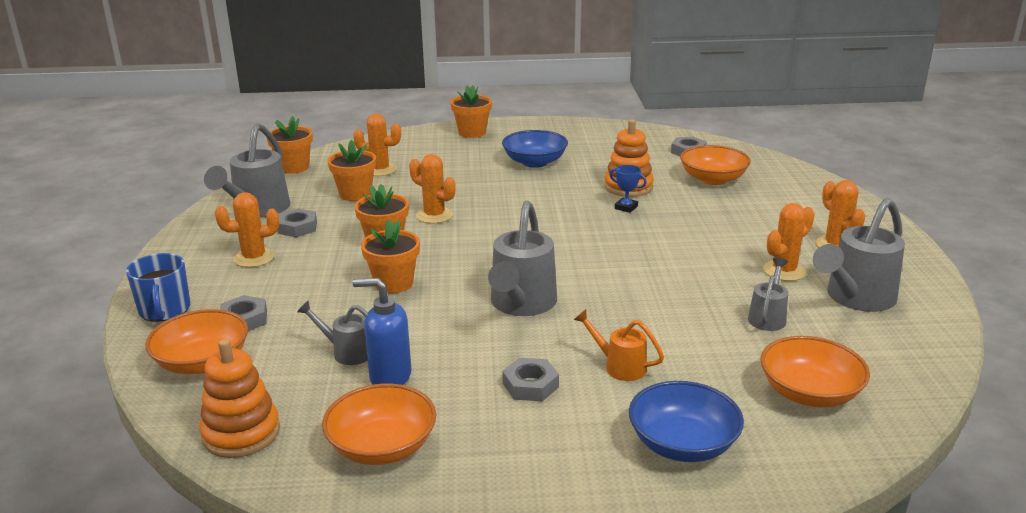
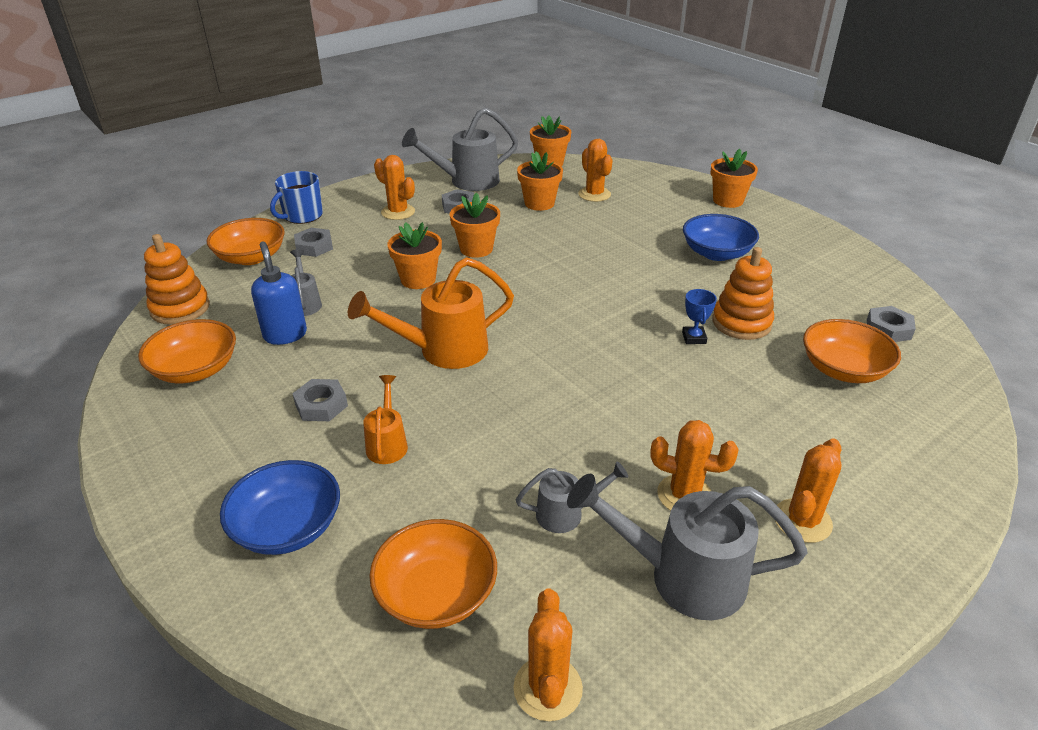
camera: 55 degrees right, 10 degrees up
(434, 215) = (547, 249): orange cactus -> orange cactus (547, 688)
(521, 304) = (443, 351): grey watering can -> orange watering can

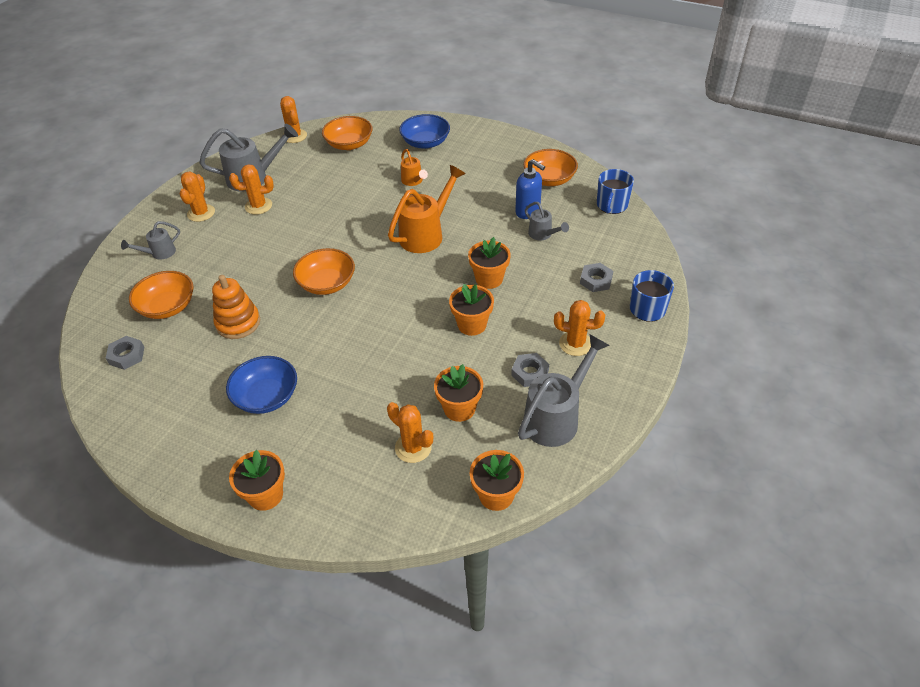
camera: 155 degrees right, 10 degrees up
(180, 308) = (611, 205): orange stacking toy -> blue mug
(251, 257) = (626, 255): orange bowl -> orange bowl (327, 283)
(321, 405) = (463, 186): grey nut -> none
(567, 513) = (311, 182): grey watering can -> grey watering can (159, 253)
(694, 338) = (270, 298): blue trophy -> none

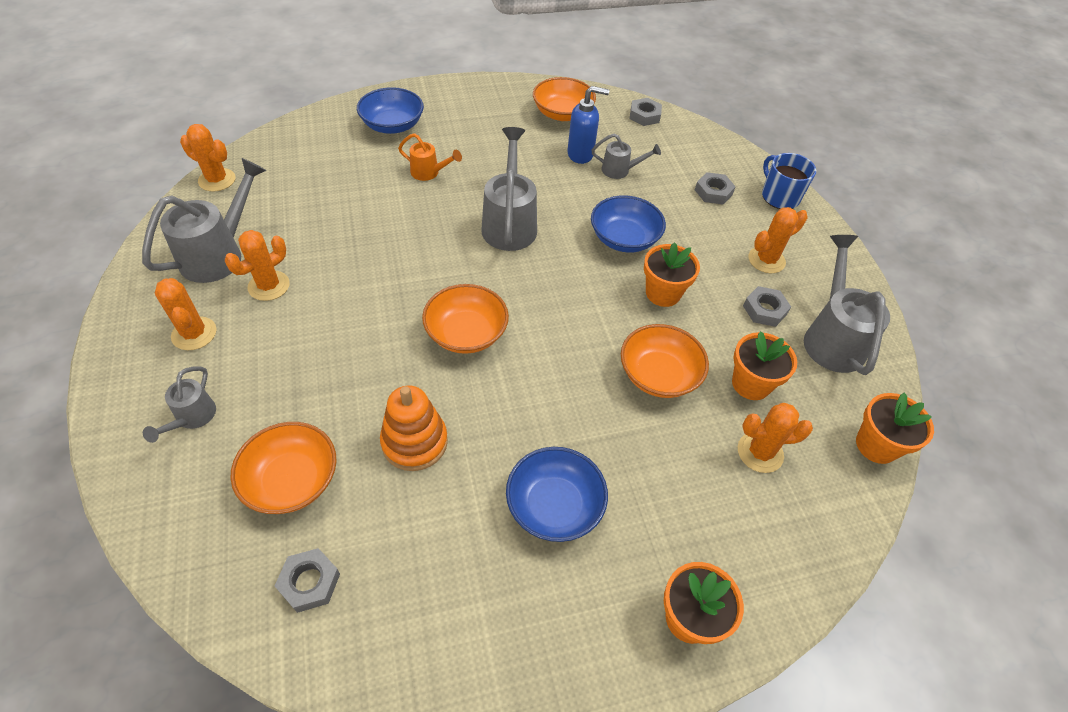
camera: 45 degrees left, 5 degrees up
(349, 144) = (302, 162): orange bowl -> orange bowl (658, 375)
(426, 234) = (509, 223): orange watering can -> grey watering can
(489, 279) = (624, 239): orange flower pot -> blue bowl
(611, 205) = (644, 115): blue mug -> grey nut

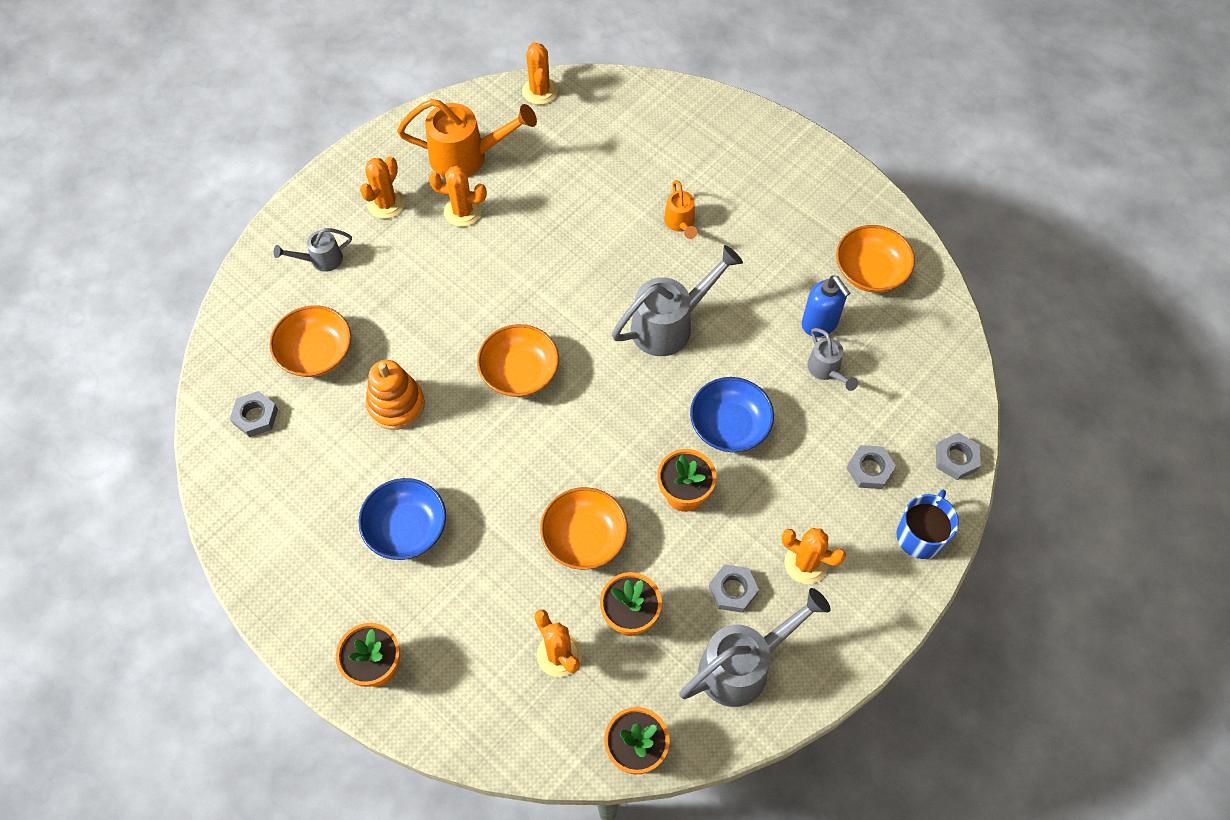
camera: 60 degrees right, 10 degrees up
(219, 254) = (467, 157): grey watering can -> orange watering can
(392, 125) = (718, 153): blue bowl -> none
(644, 115) = (941, 344): grey nut -> grey nut (956, 459)

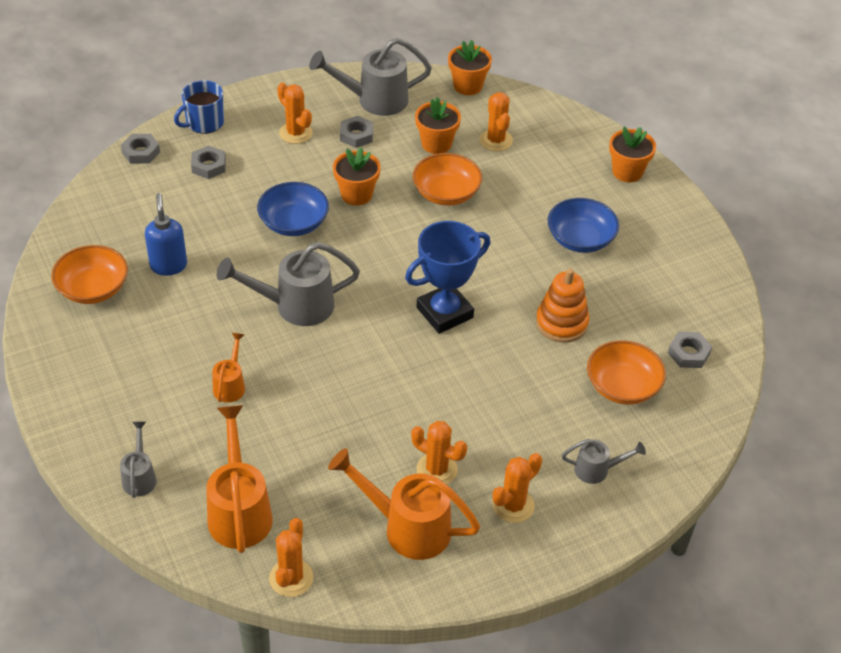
camera: 160 degrees left, 15 degrees down
(519, 372) = (444, 313): orange bowl -> blue trophy
(607, 124) = (239, 511): none -> orange watering can
(826, 370) = (190, 233): grey watering can -> grey watering can (140, 477)

